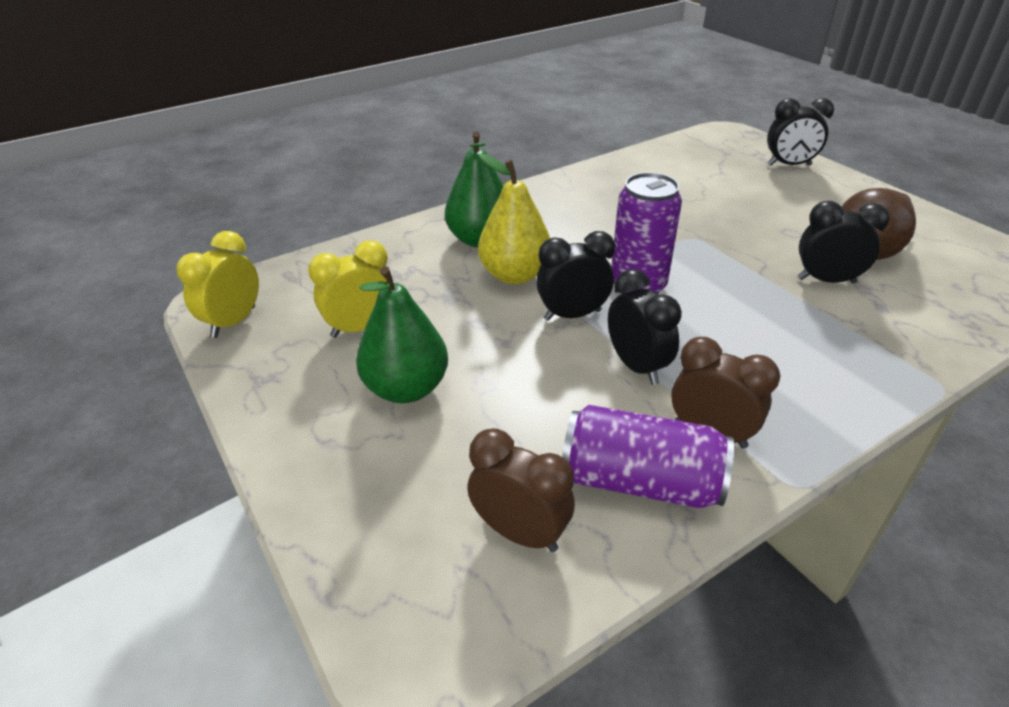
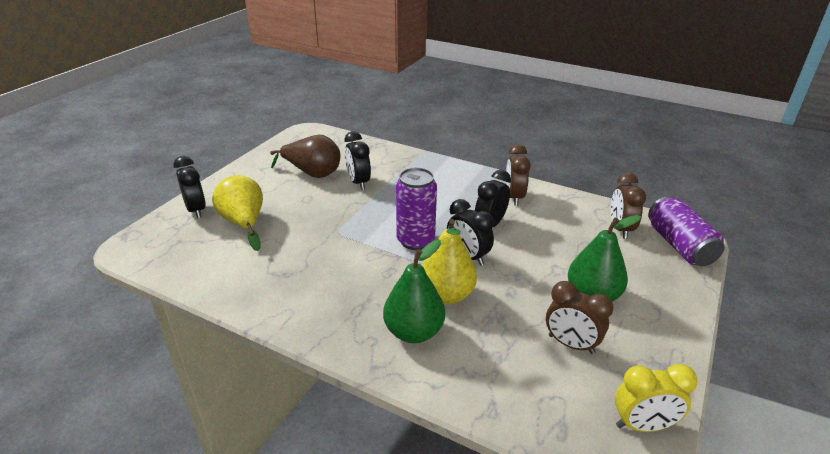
camera: 120 degrees left, 5 degrees down
(360, 328) = (571, 344): yellow clock -> brown clock
(640, 481) = (560, 208): purple can -> purple can (679, 245)
(745, 186) = (244, 223): none -> yellow pear

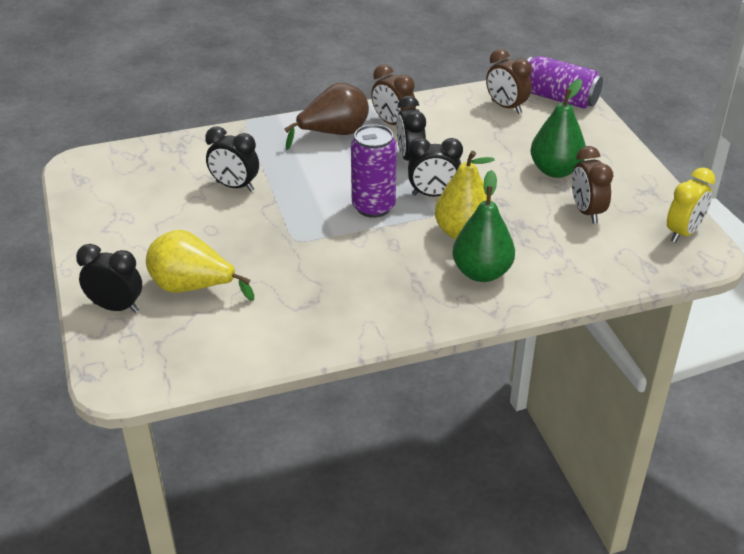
camera: 45 degrees left, 5 degrees up
(312, 173) = (171, 203): brown pear -> brown pear (334, 134)
(571, 344) = (586, 212): brown clock -> brown clock turned 90 degrees clockwise

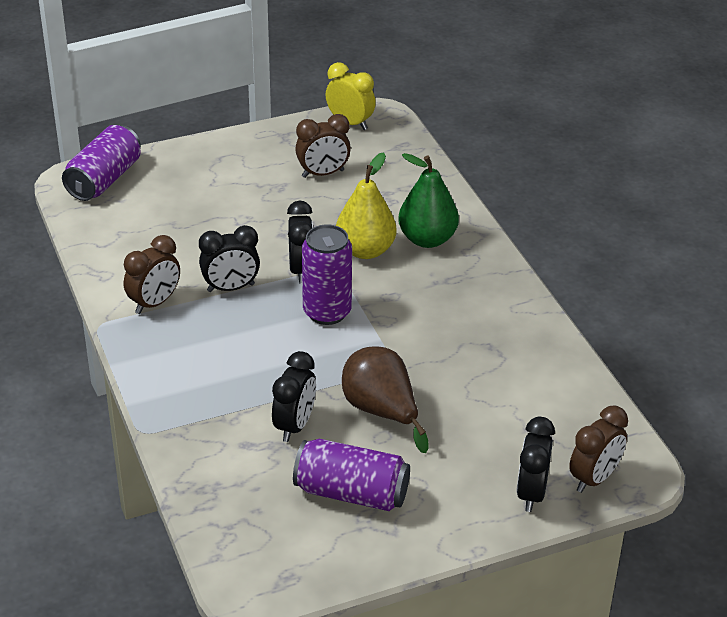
camera: 95 degrees left, 0 degrees up
(152, 211) = (351, 493): none -> purple can
(193, 287) = (487, 436): yellow pear -> none
(334, 134) = (176, 350): brown pear -> brown pear (381, 411)
(506, 107) = (121, 217): brown clock -> brown clock (594, 478)
(555, 170) = (251, 189): green pear -> none

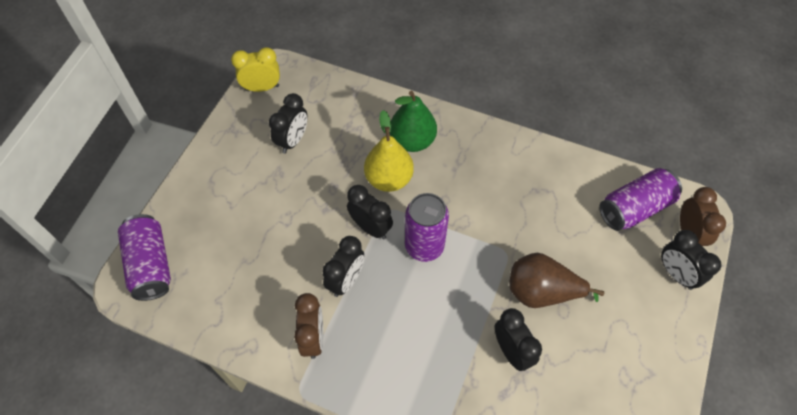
camera: 45 degrees left, 20 degrees up
(323, 174) = (293, 141): brown clock -> black clock
(351, 493) = (599, 369): purple can -> purple can (634, 208)

